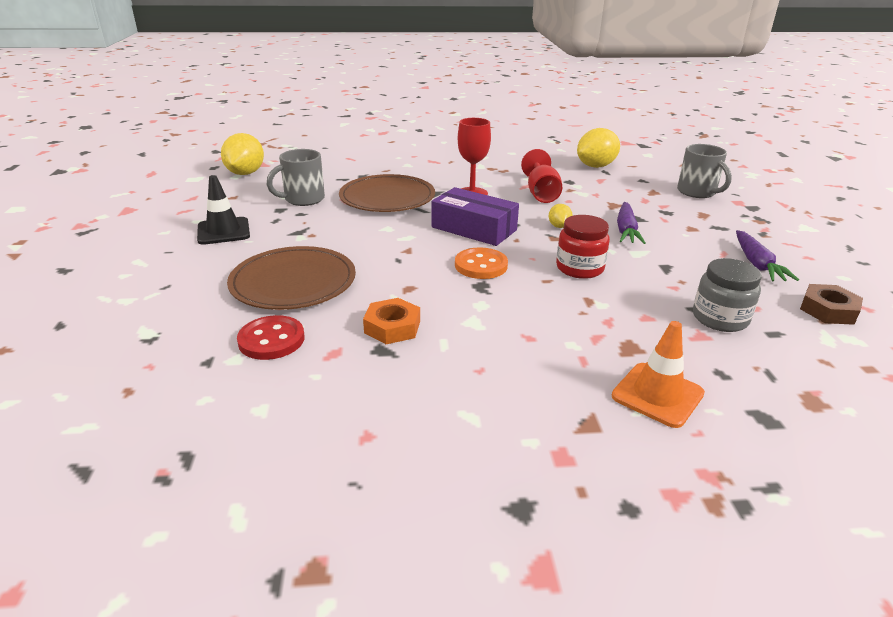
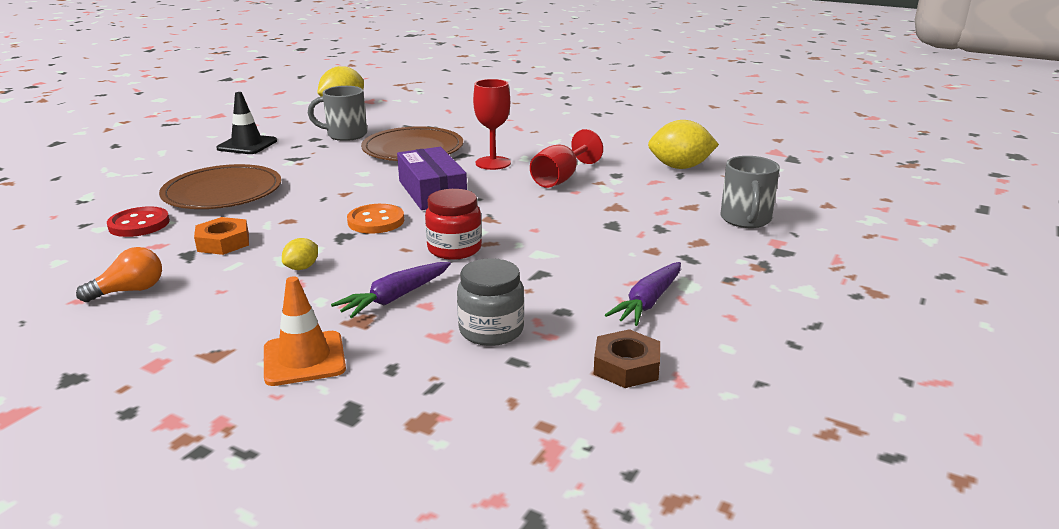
camera: 35 degrees right, 5 degrees down
(400, 404) = (130, 291): none -> orange light bulb
(559, 226) = (514, 210): yellow lemon -> yellow lemon (302, 268)
(626, 230) = (574, 232): purple carrot -> purple carrot (395, 298)

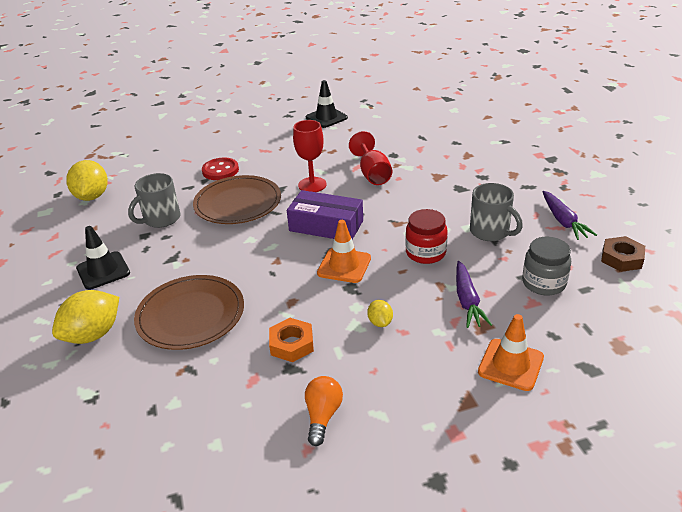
camera: 45 degrees left, 10 degrees up
(139, 224) = (197, 378): red button -> red button (220, 170)
(376, 221) = (344, 266): orange button -> orange traffic cone
(626, 127) = (326, 118): none -> black traffic cone
(680, 167) = (412, 132): yellow lemon -> yellow lemon (93, 334)
(745, 220) = (504, 149): grey mug -> grey mug (491, 232)

